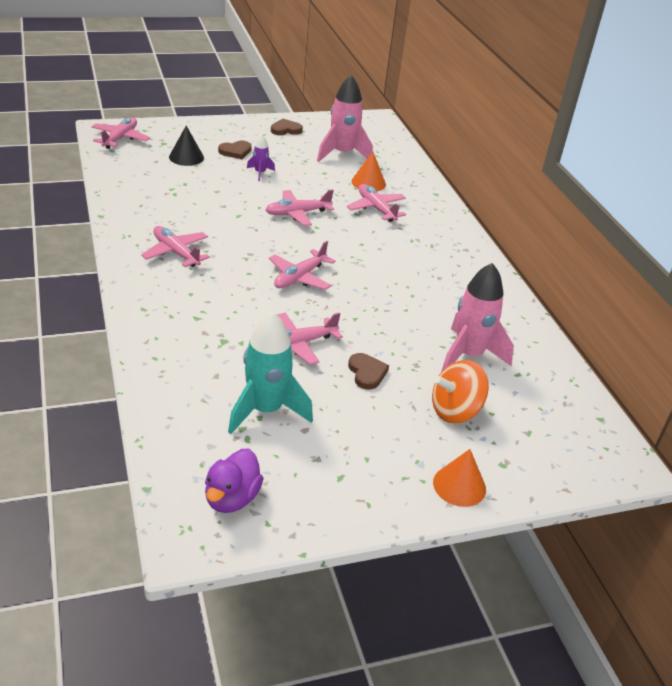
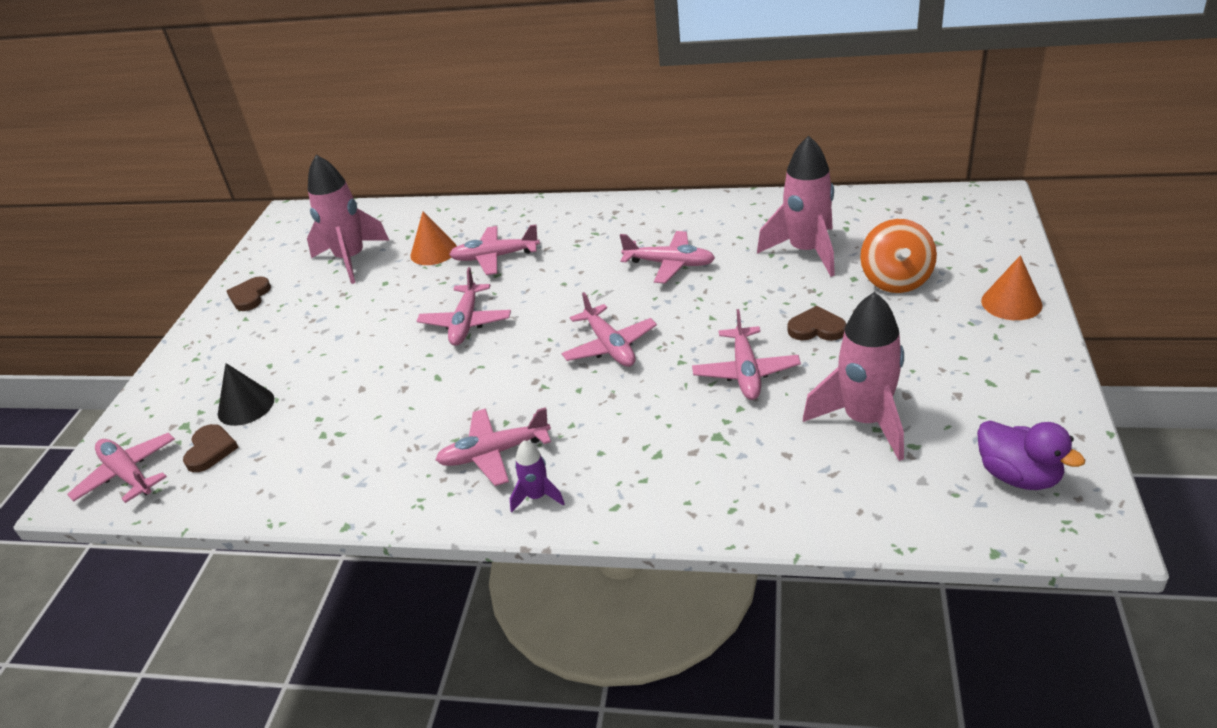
camera: 55 degrees left, 0 degrees up
(235, 151) = (270, 353): brown heart -> brown heart (210, 450)
(260, 173) = (344, 339): purple rocket -> purple rocket (537, 497)
(265, 410) = (865, 421): turquoise rocket -> pink rocket
(411, 287) = (670, 264): none -> pink plane

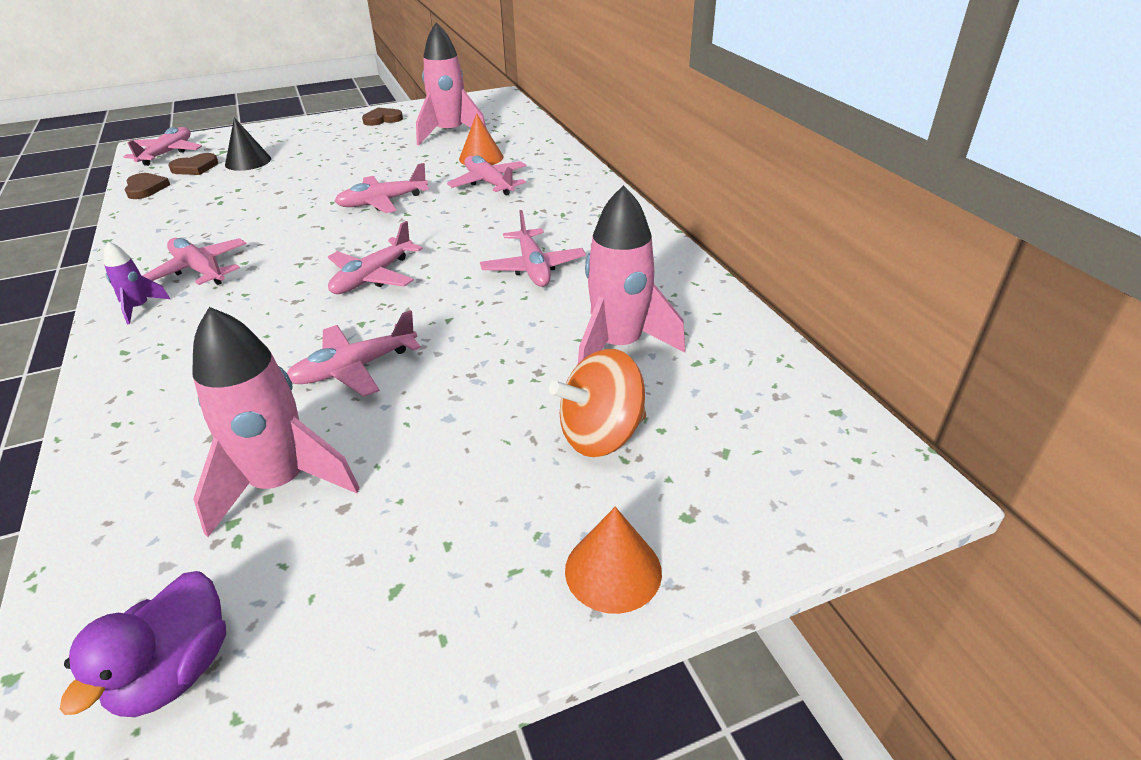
camera: 55 degrees right, 0 degrees up
(816, 328) = (459, 396): brown heart -> brown heart (145, 188)

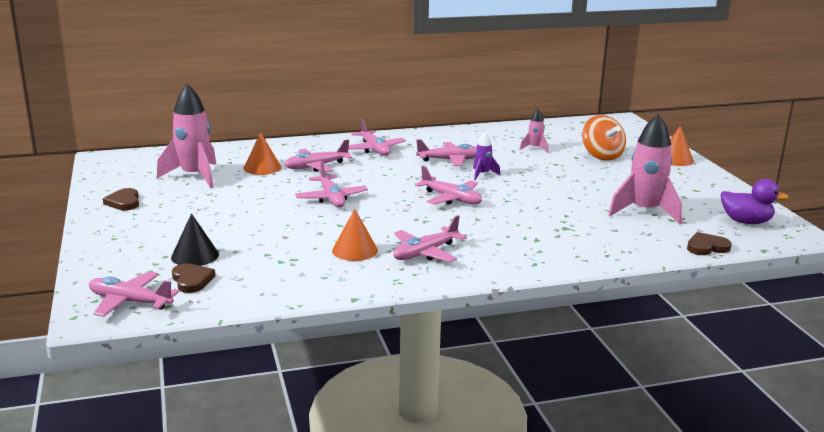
camera: 85 degrees left, 15 degrees down
(139, 308) = (478, 267): purple rocket -> purple rocket (482, 174)
(145, 188) = (235, 299): brown heart -> brown heart (706, 247)
(227, 229) = (355, 250): none -> orange cone
(354, 368) = (553, 200): pink plane -> pink plane (374, 149)
(619, 346) = (534, 148): pink rocket -> pink rocket, size x0.48

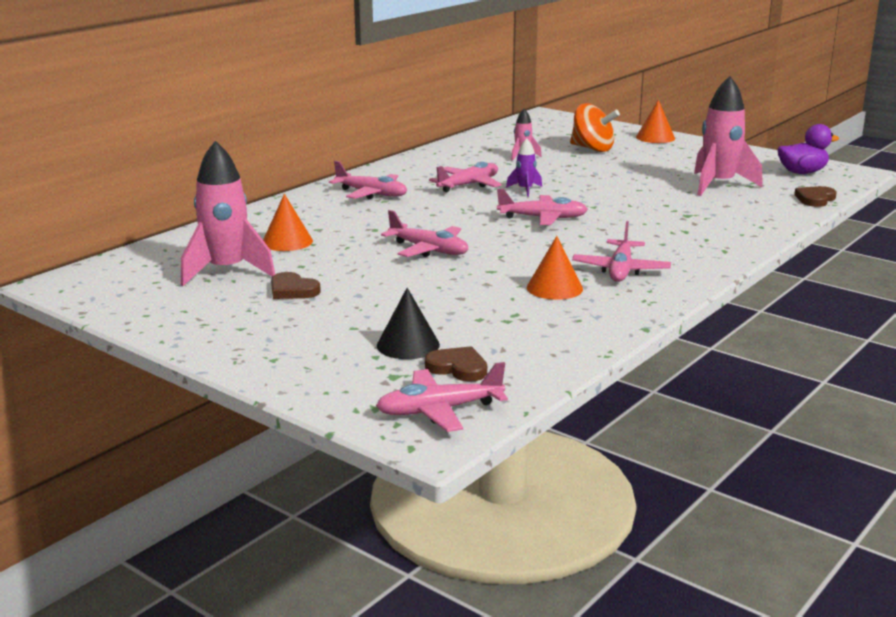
camera: 35 degrees left, 0 degrees up
(124, 202) = (199, 321): brown heart -> brown heart (292, 290)
(316, 166) = (345, 225): pink plane -> none

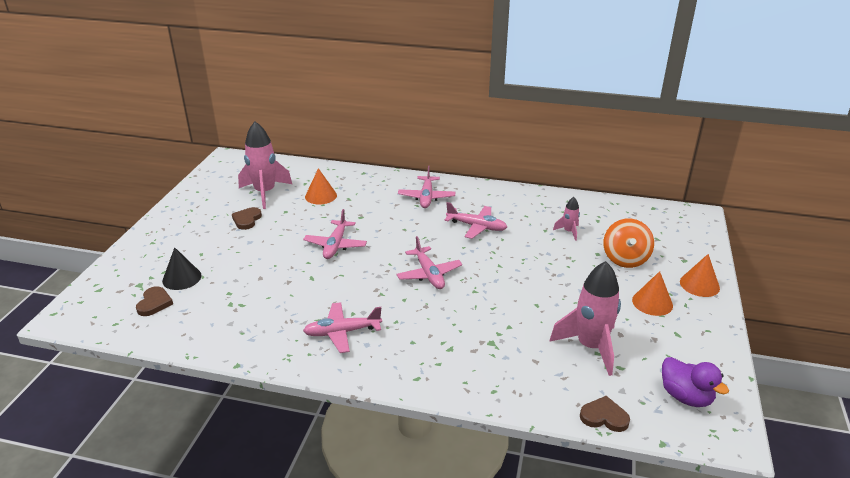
camera: 65 degrees right, 10 degrees up
(439, 410) = (97, 311): pink plane -> none
(525, 190) = (486, 252): purple rocket -> none
(554, 288) = (293, 310): orange cone -> orange cone (652, 302)

